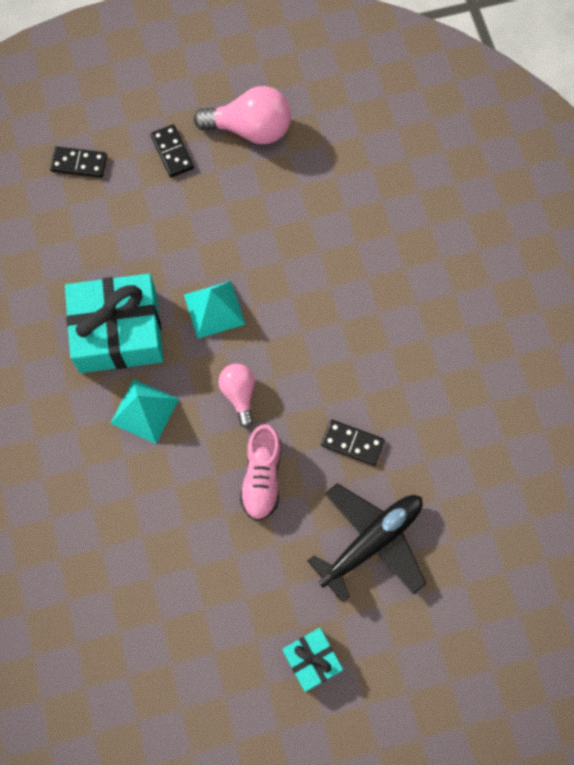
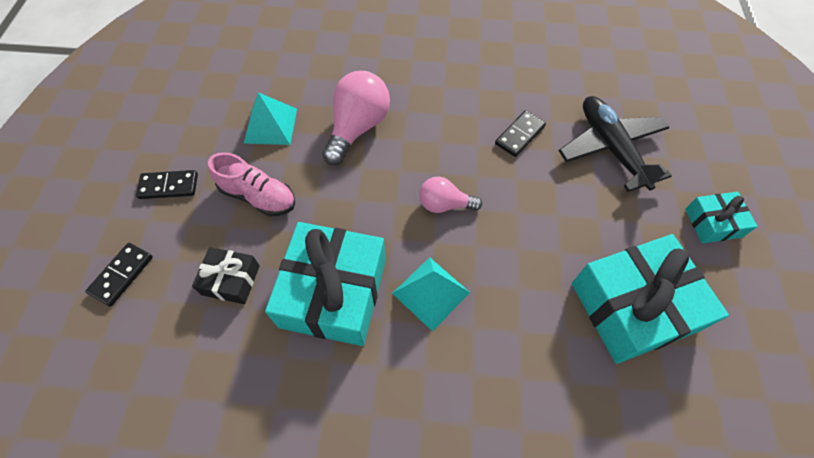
camera: 70 degrees left, 10 degrees down
(102, 247) = (231, 280): none -> black gift
(189, 591) = (633, 306): none -> turquoise gift
(214, 309) = (350, 199): turquoise pyramid -> turquoise pyramid (271, 125)
(250, 129) = (189, 119): pink light bulb -> pink light bulb (358, 128)
(262, 477) = (531, 210): pink shoe -> pink shoe (258, 196)

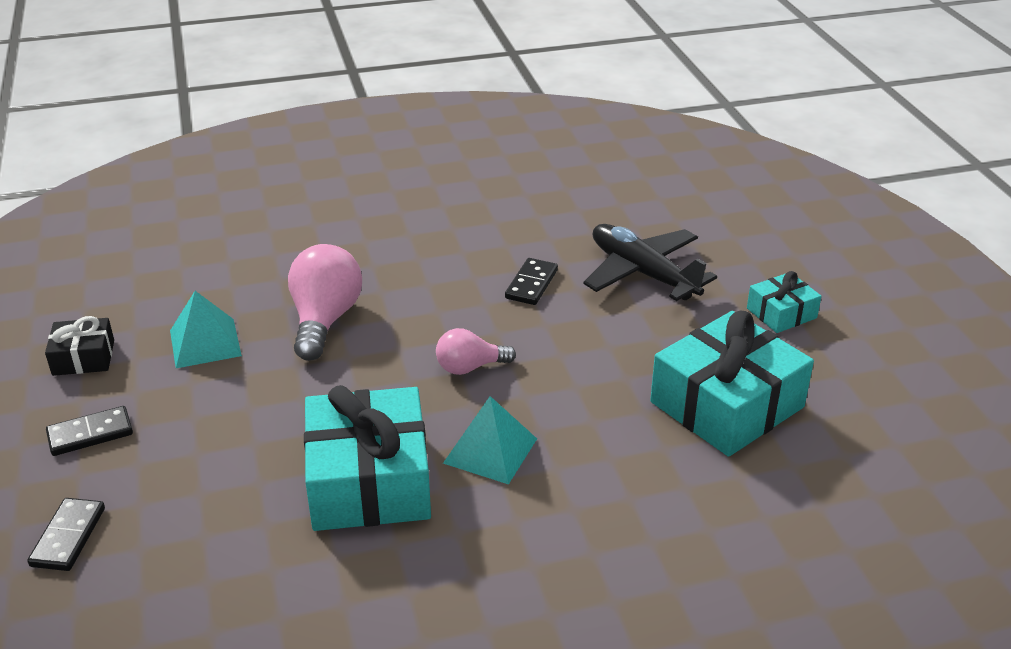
camera: 20 degrees left, 25 degrees down
(231, 280) = (226, 503): black gift -> black gift (83, 357)
(258, 196) = (223, 415): pink shoe -> none

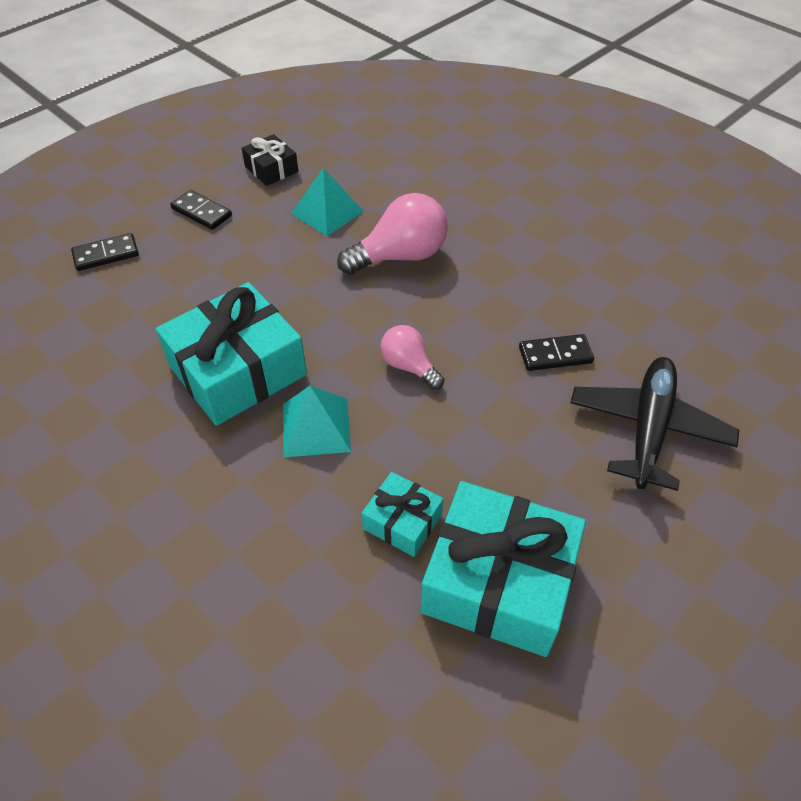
camera: 60 degrees right, 15 degrees up
(781, 313) = (691, 577): turquoise gift -> turquoise gift (402, 521)

